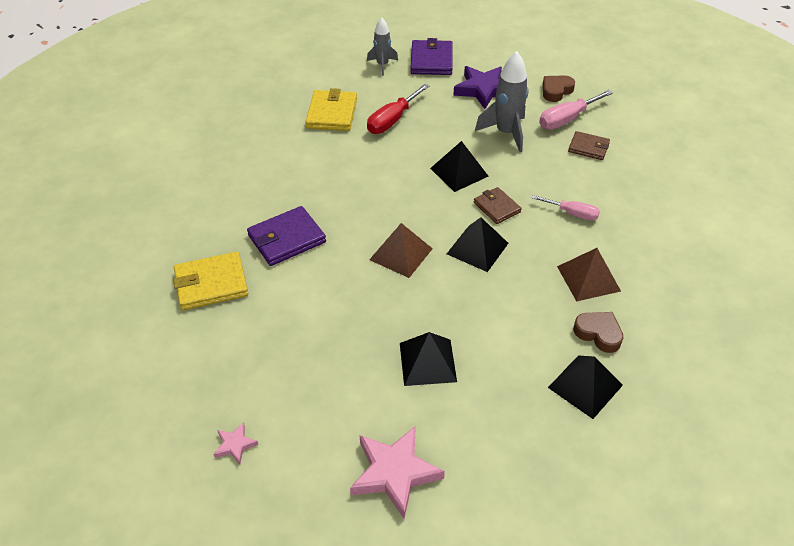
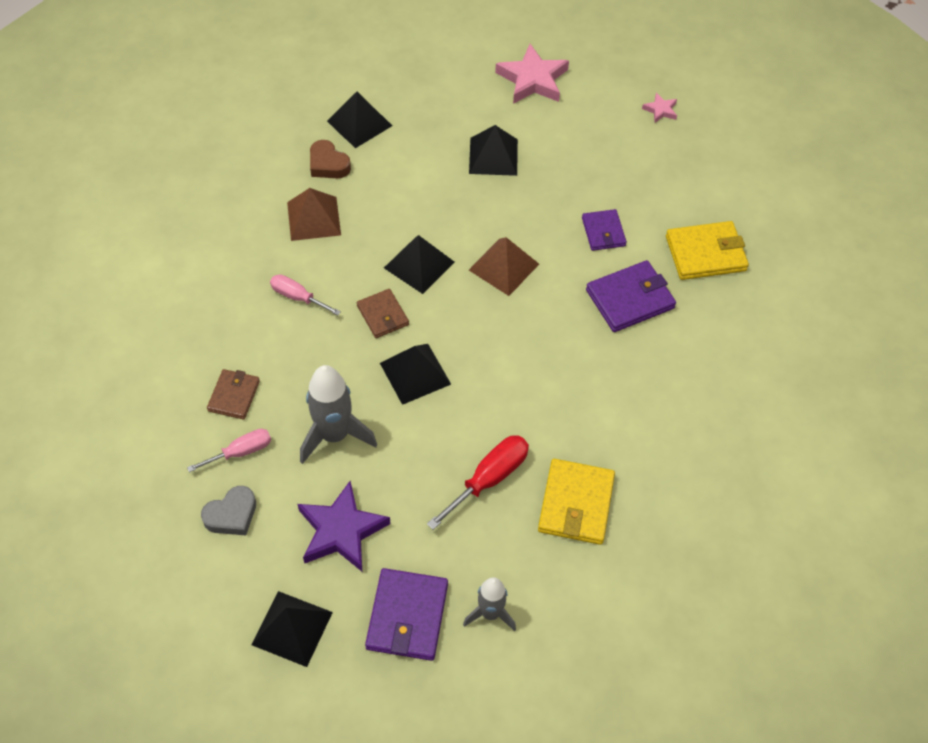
camera: 175 degrees left, 10 degrees up
(309, 294) = (603, 232): none -> purple wallet
(496, 52) = (292, 628): none -> black pyramid
(556, 91) = (232, 515): brown heart -> grey heart
(566, 119) = (241, 452): pink screwdriver -> pink screwdriver, size x0.66
(588, 147) = (234, 396): brown wallet -> brown wallet turned 75 degrees clockwise

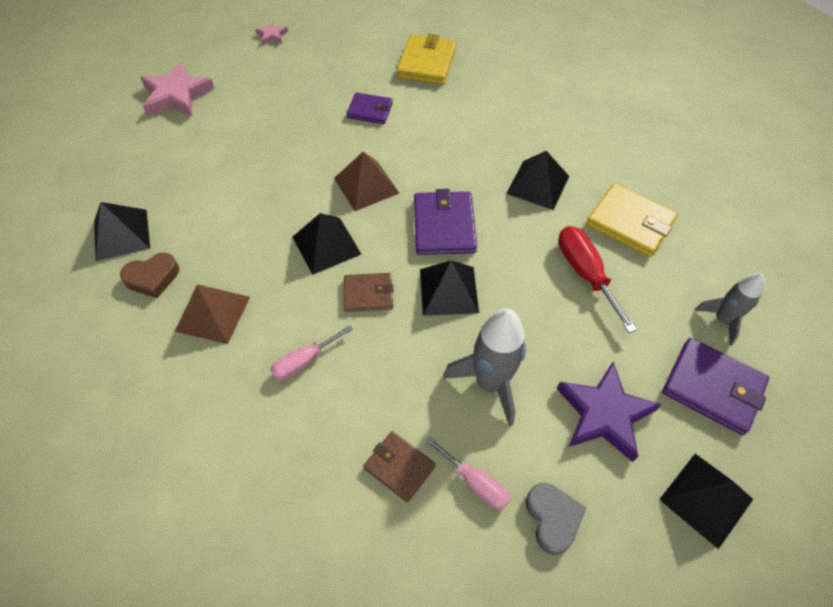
camera: 65 degrees left, 0 degrees up
(241, 452) = (475, 483): pink screwdriver -> pink screwdriver turned 135 degrees clockwise
(493, 156) = (240, 150): black pyramid -> black pyramid (538, 184)
(630, 299) = (446, 119): purple wallet -> purple wallet (444, 226)

